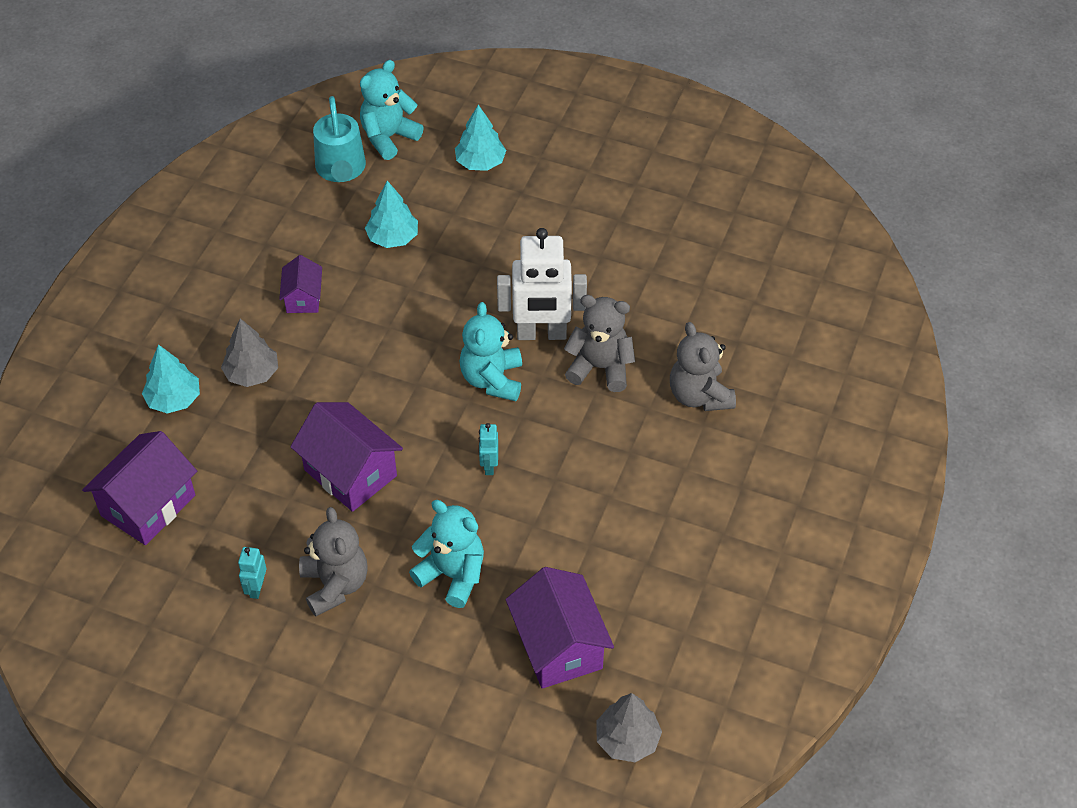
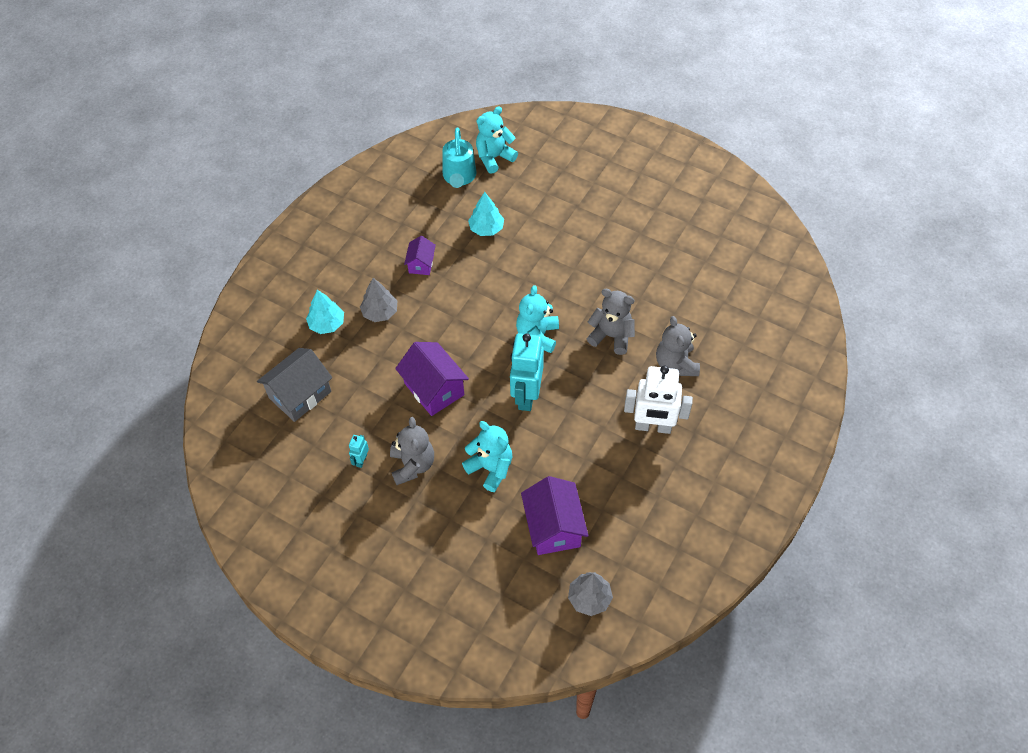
camera: 10 degrees right, 5 degrees up
(148, 505) = (300, 394): purple house -> grey house
(480, 162) = (553, 182): turquoise tree -> none
(489, 466) = (526, 395): turquoise robot -> turquoise robot, size x2.27
(541, 334) = (575, 307): white robot -> white robot (653, 427)

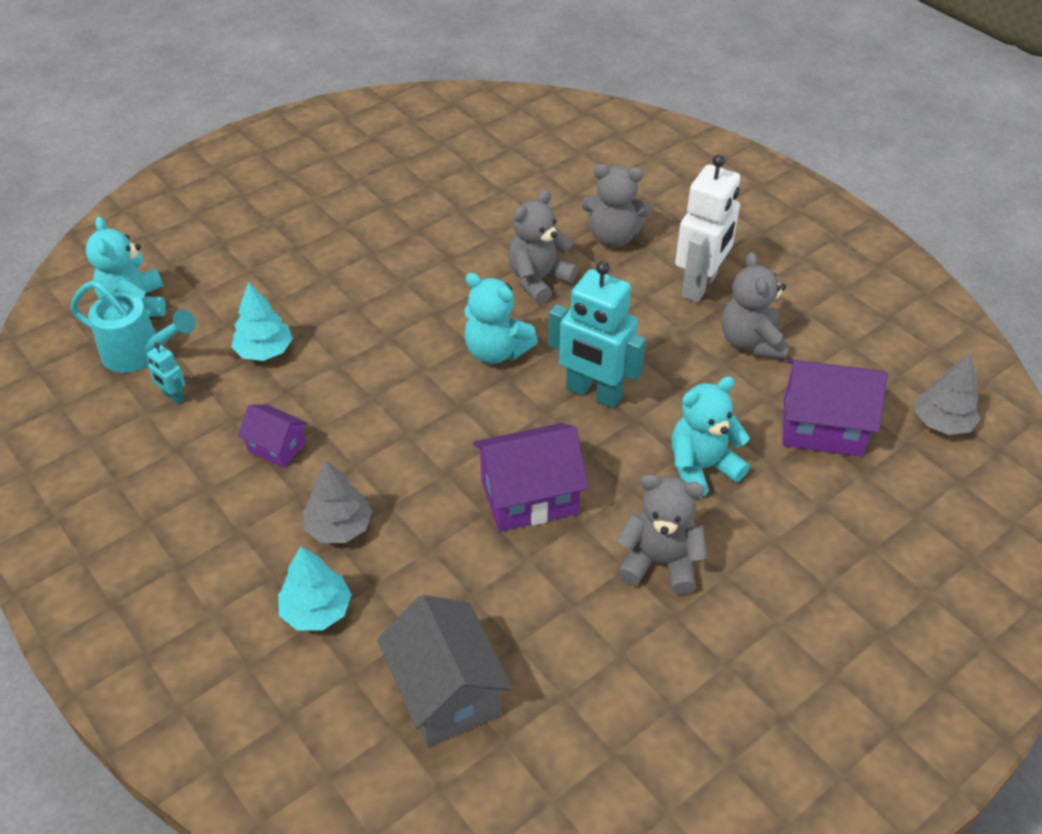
camera: 70 degrees left, 10 degrees down
(361, 460) = (623, 631): turquoise robot -> turquoise robot (173, 397)
(612, 470) = (751, 342): none -> grey teddy bear

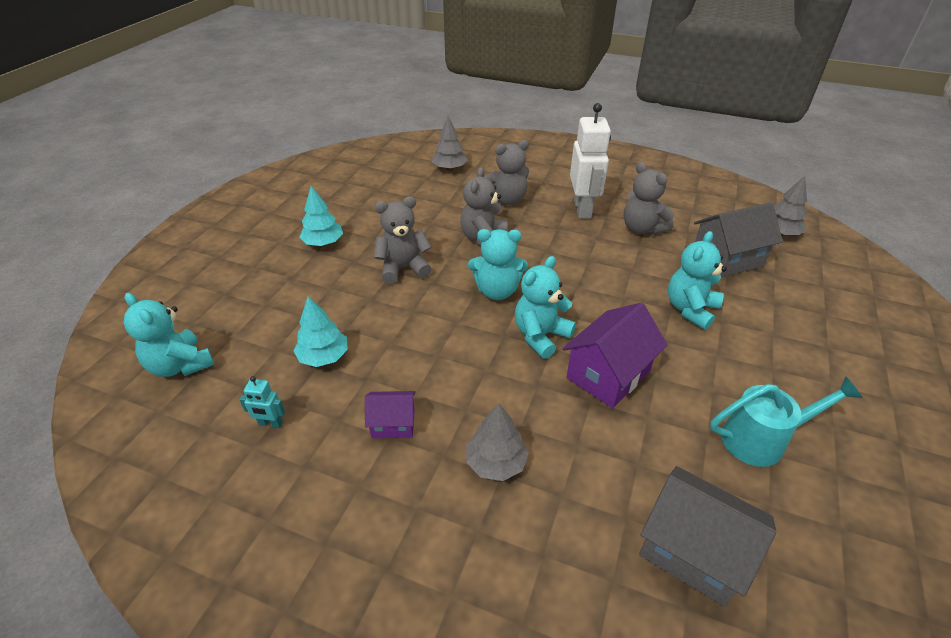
camera: 30 degrees left, 5 degrees down
(139, 354) = (212, 402): turquoise watering can -> turquoise watering can (761, 439)
(317, 610) = (537, 541): turquoise tree -> turquoise tree (323, 243)
(497, 423) = (540, 336): none -> turquoise teddy bear
(582, 165) = (449, 168): none -> grey tree
(593, 393) = (583, 292): turquoise robot -> none
(659, 562) = (728, 379): grey teddy bear -> grey teddy bear (403, 268)
(822, 427) = (727, 259): purple house -> grey house

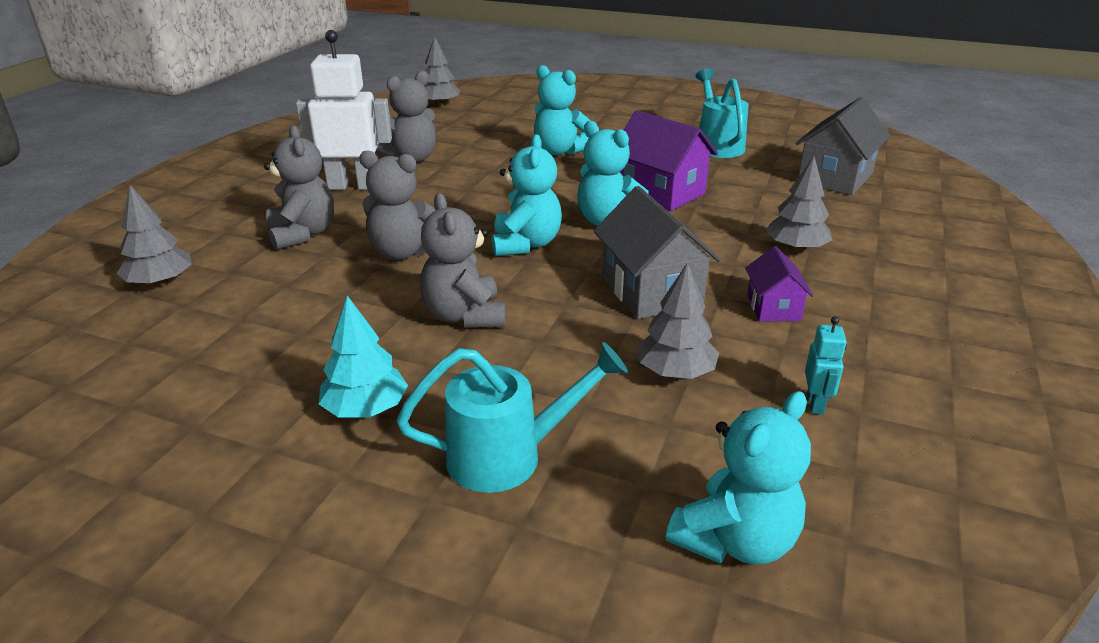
camera: 90 degrees left, 10 degrees down
(272, 289) = (508, 456): none -> turquoise watering can
(323, 357) = (675, 372): turquoise tree -> grey tree
(727, 259) = (479, 128): grey house -> grey house (651, 291)

